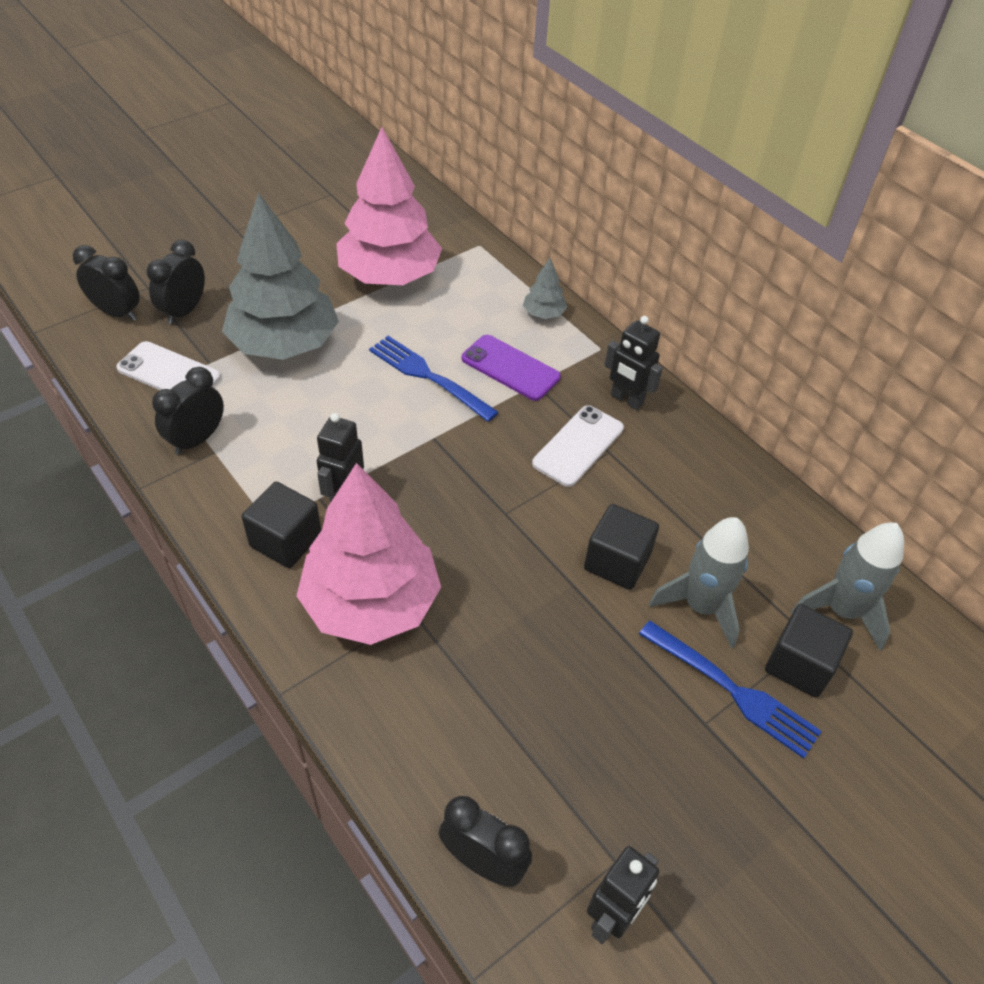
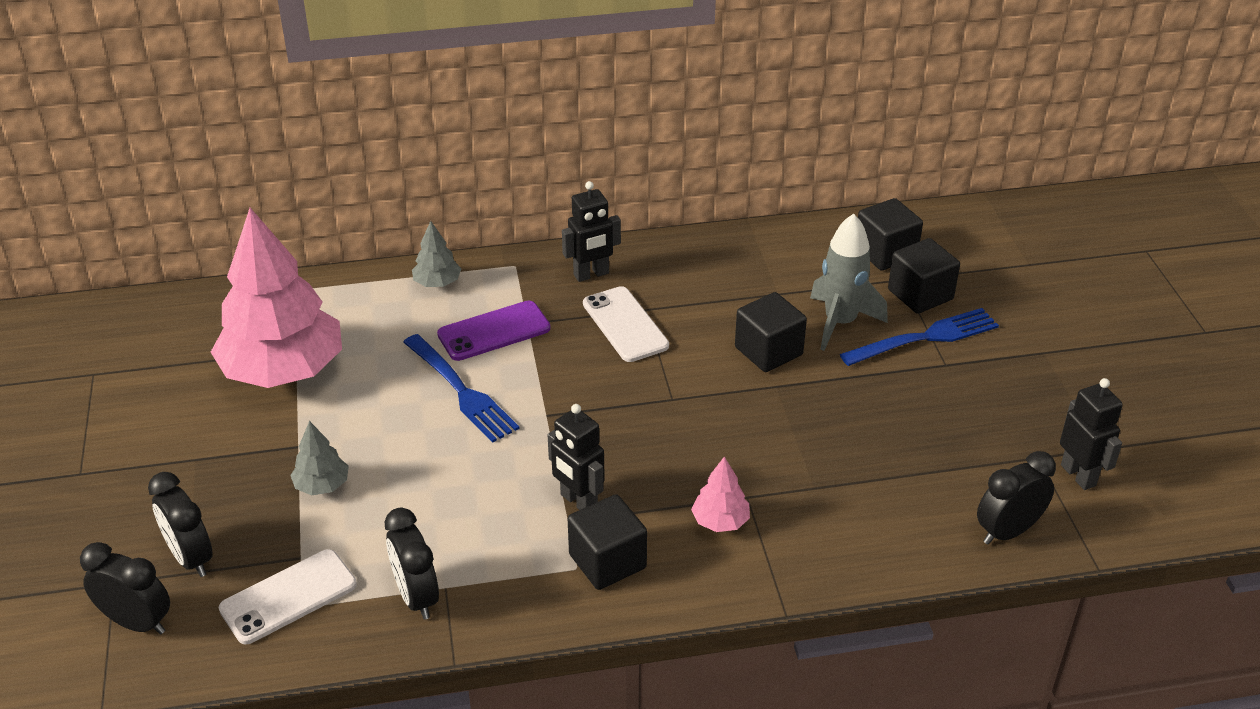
camera: 60 degrees left, 10 degrees down
(117, 313) = (137, 622): black clock -> black clock turned 60 degrees clockwise
(284, 344) = (322, 485): grey tree -> grey tree, size x0.41
(371, 603) = (720, 521): pink tree -> pink tree, size x0.41
(428, 376) = (461, 391): blue fork -> blue fork turned 105 degrees counterclockwise
(841, 611) = (885, 253): grey rocket -> black cube

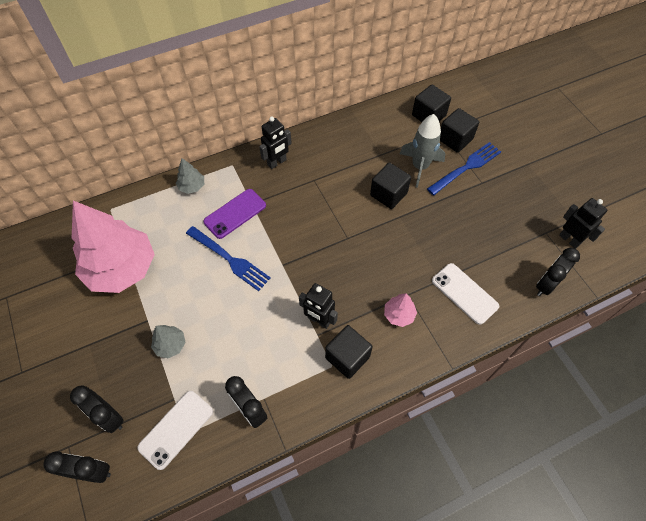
camera: 15 degrees left, 20 degrees up
(625, 325) = (306, 193): white phone -> white phone (464, 293)

